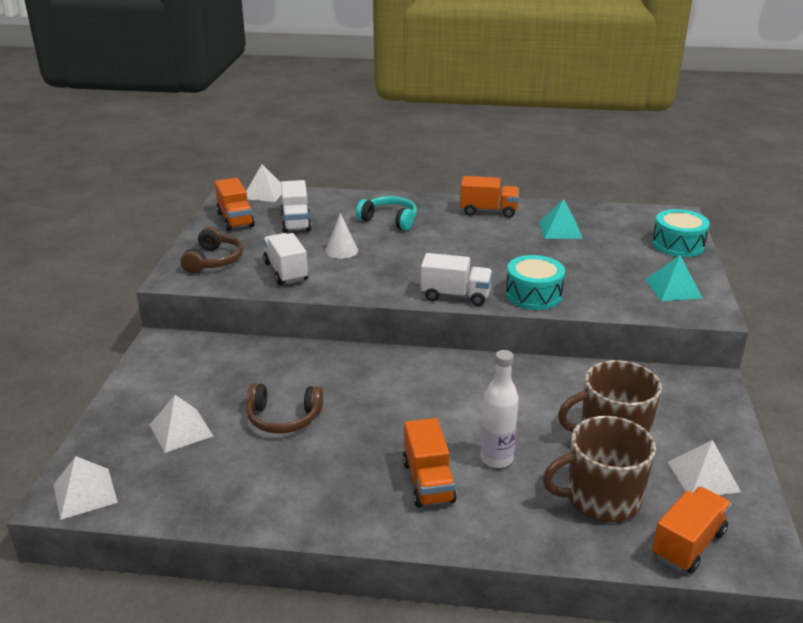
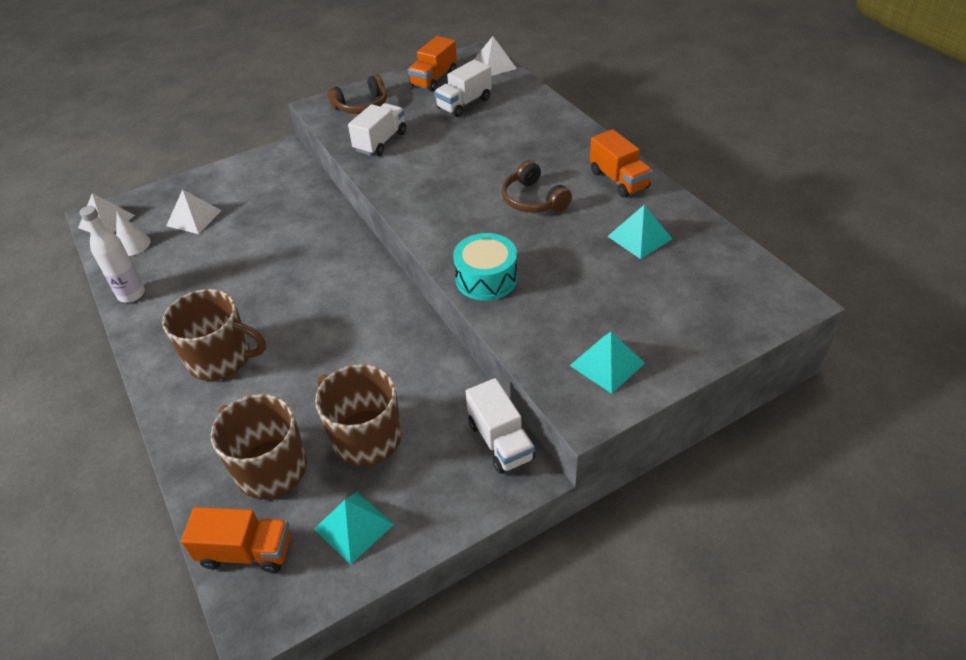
camera: 55 degrees right, 15 degrees up
(283, 418) = (242, 251): brown headphones -> brown headphones (533, 199)
(341, 250) = (444, 147): white cone -> white cone (133, 244)
(389, 220) = (527, 141): turquoise headphones -> none
(428, 482) = (221, 358): orange truck -> brown mug
(455, 296) = (435, 237): white truck -> white truck (500, 441)
(496, 459) = (277, 381): white bottle -> white bottle (131, 294)
(678, 245) = (716, 329): turquoise drum -> none
(703, 476) = (353, 526): white pyramid -> turquoise pyramid

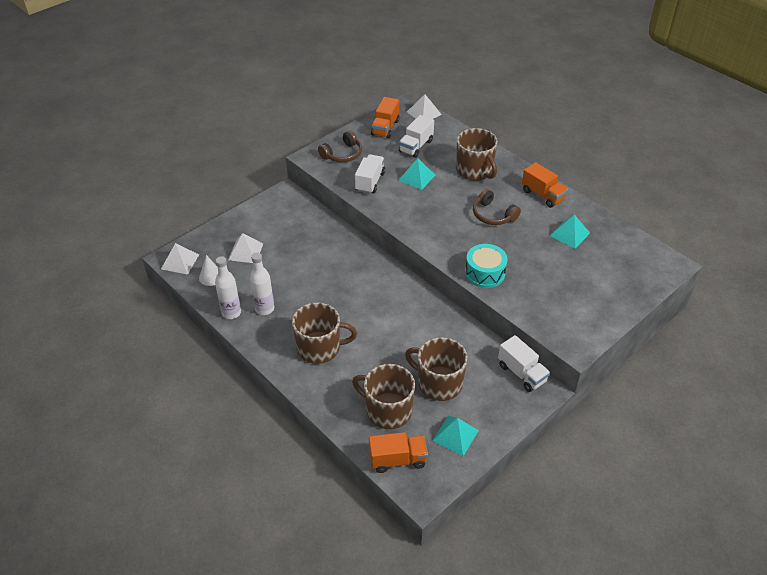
camera: 15 degrees left, 0 degrees up
(177, 294) = (264, 309): none -> white bottle
(532, 140) = (474, 170): none -> brown mug
(607, 364) = (578, 317): turquoise pyramid -> turquoise pyramid (417, 177)

